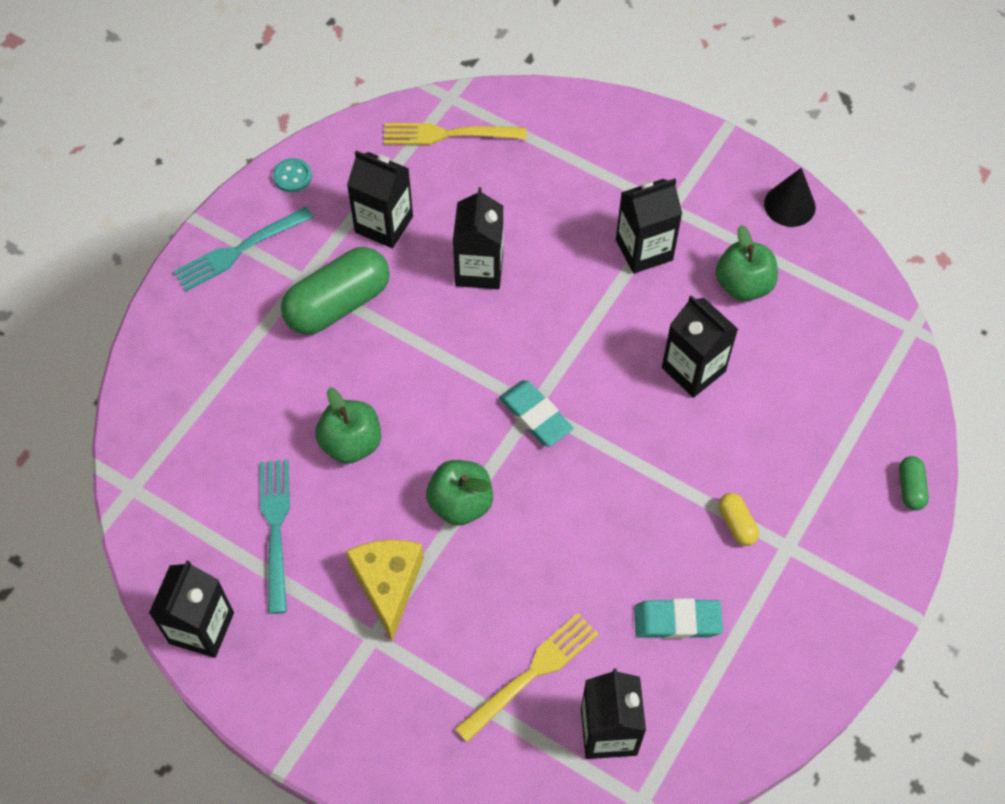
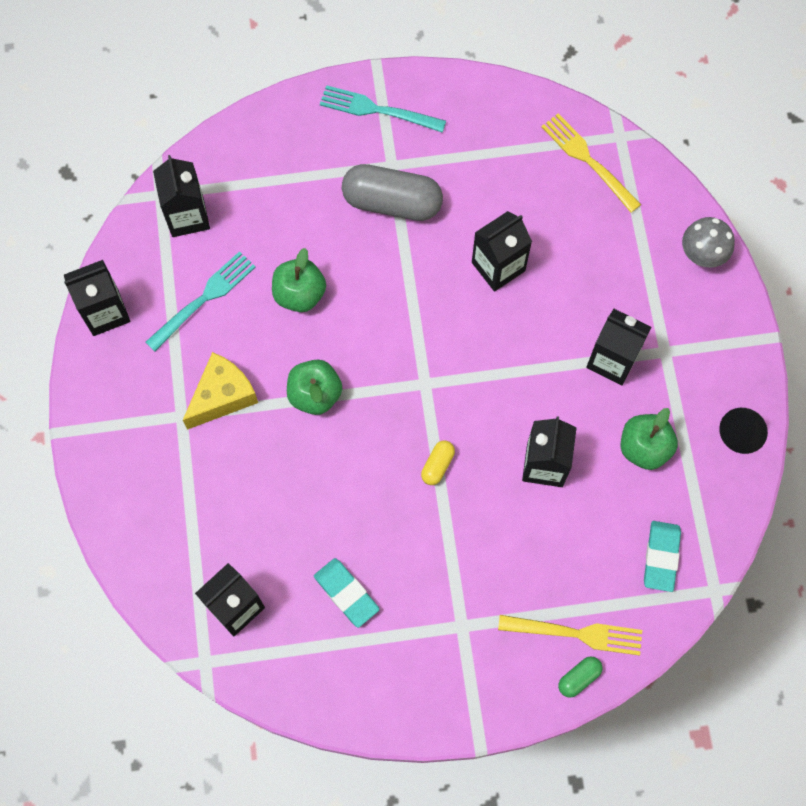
camera: 50 degrees right, 10 degrees up
(292, 176) = (462, 93): turquoise button -> none
(338, 304) = (392, 202): green capsule -> grey capsule
(384, 224) = (478, 179): black carton -> black carton (187, 216)
(531, 674) = (235, 530): yellow fork -> yellow fork (576, 633)
(535, 416) = (418, 390): turquoise eraser -> turquoise eraser (661, 557)
(611, 121) = (701, 255): none -> grey mushroom
(736, 524) = (450, 580): yellow capsule -> yellow capsule (437, 465)

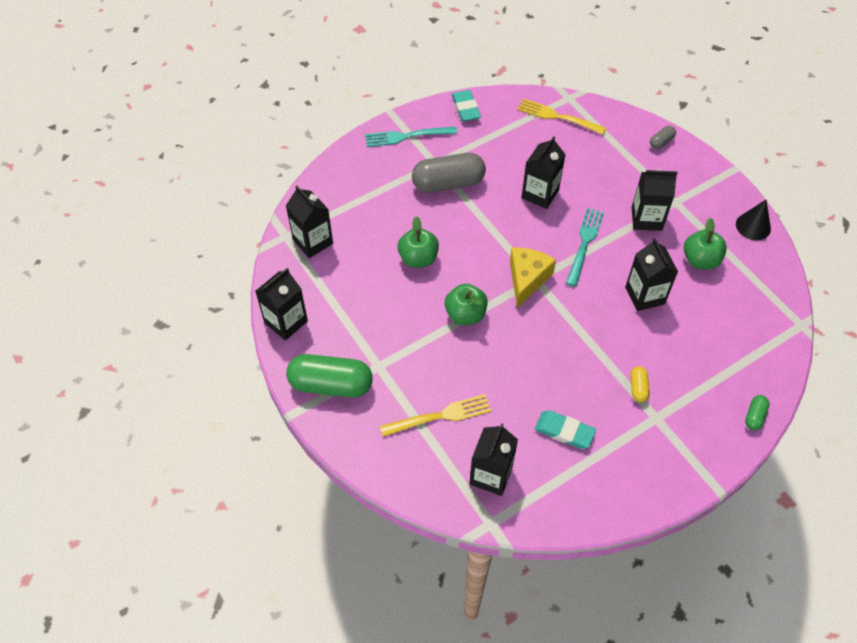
camera: 25 degrees left, 15 degrees down
(117, 415) = (331, 385): none -> green capsule
(204, 299) = (353, 287): turquoise fork -> turquoise fork (584, 244)
(222, 396) = (401, 341): yellow cheese -> yellow cheese (527, 279)
(437, 465) = (575, 324): yellow capsule -> yellow capsule (638, 388)
(576, 633) = (734, 389): yellow fork -> yellow fork (440, 416)
(661, 557) = (755, 319): turquoise eraser -> turquoise eraser (466, 108)
(701, 255) = (661, 142): grey mushroom -> grey capsule

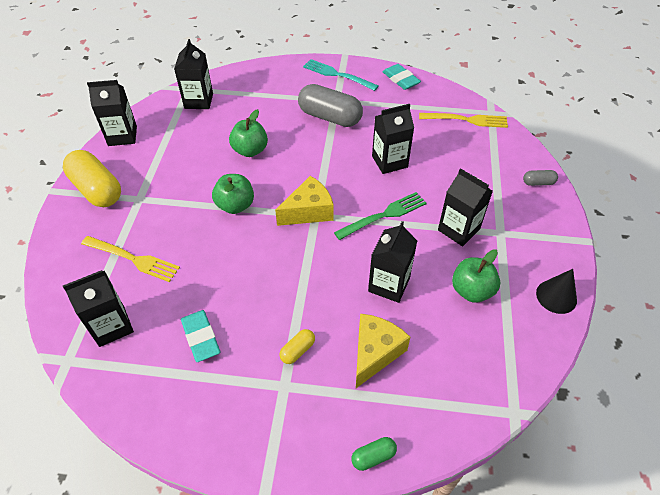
camera: 40 degrees right, 5 degrees down
(331, 385) = (97, 190): green capsule -> yellow capsule
(466, 108) = (401, 79): turquoise eraser -> turquoise eraser turned 60 degrees counterclockwise
(558, 117) = (466, 120): yellow fork -> yellow fork turned 120 degrees clockwise
(584, 244) = (384, 215): turquoise fork -> green fork
(687, 350) = (375, 353): none -> yellow cheese

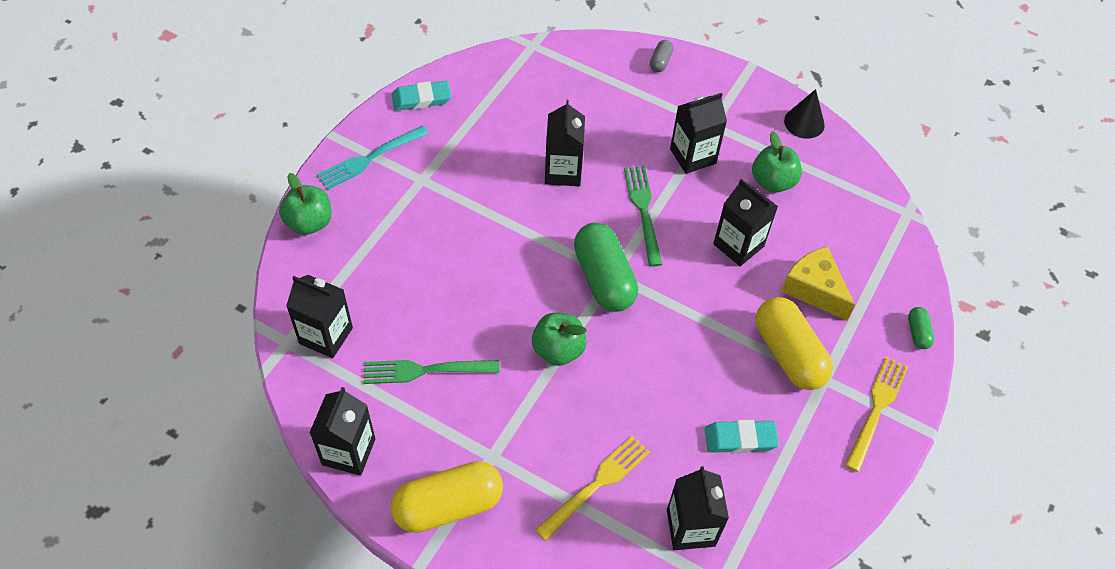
camera: 70 degrees left, 5 degrees up
(191, 148) = (425, 370): none -> green fork
(250, 150) = (466, 304): green apple -> green apple (309, 222)
(297, 350) = (788, 354): yellow capsule -> yellow capsule, size x2.22
(308, 211) = (604, 278): yellow cheese -> green capsule
(330, 117) = (451, 198): grey capsule -> none
(466, 120) = (533, 72): yellow fork -> yellow fork (876, 409)

